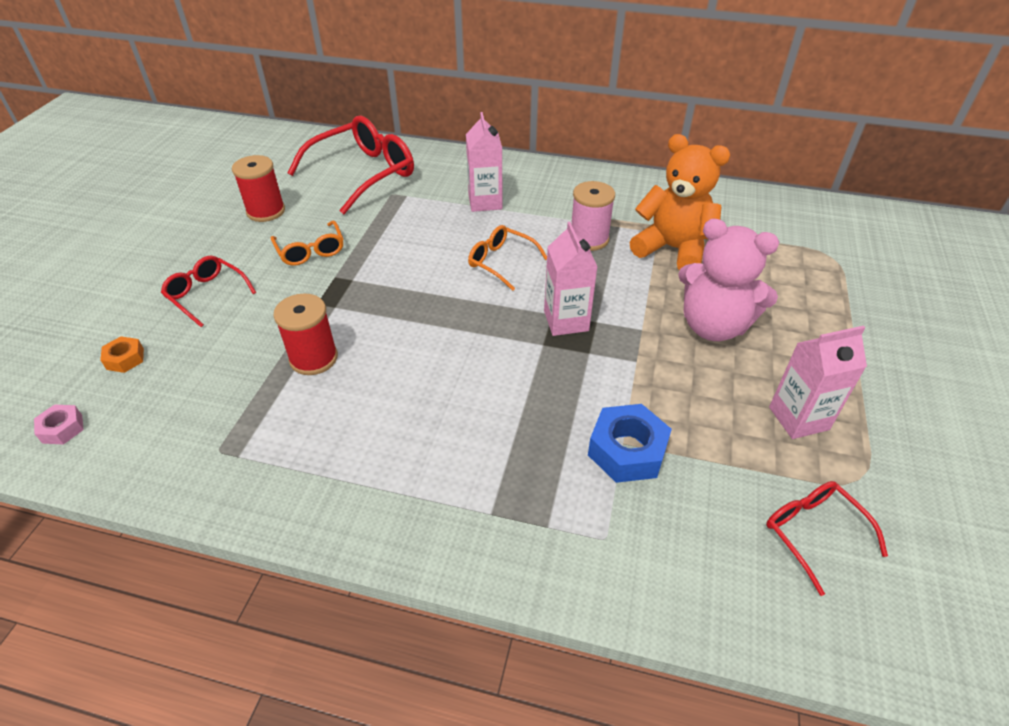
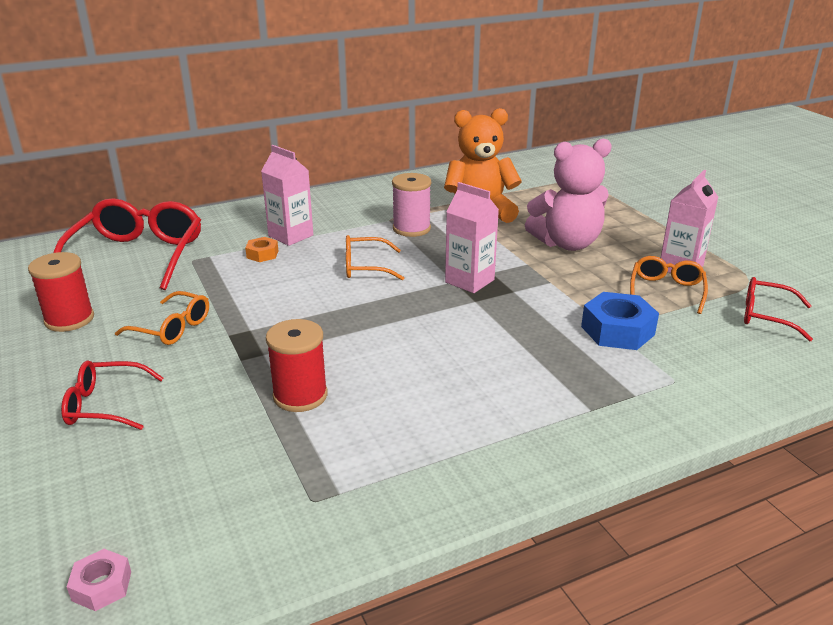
camera: 40 degrees left, 15 degrees down
(125, 359) = (87, 495): orange nut -> orange nut (262, 254)
(741, 436) = (666, 291): none -> orange glasses

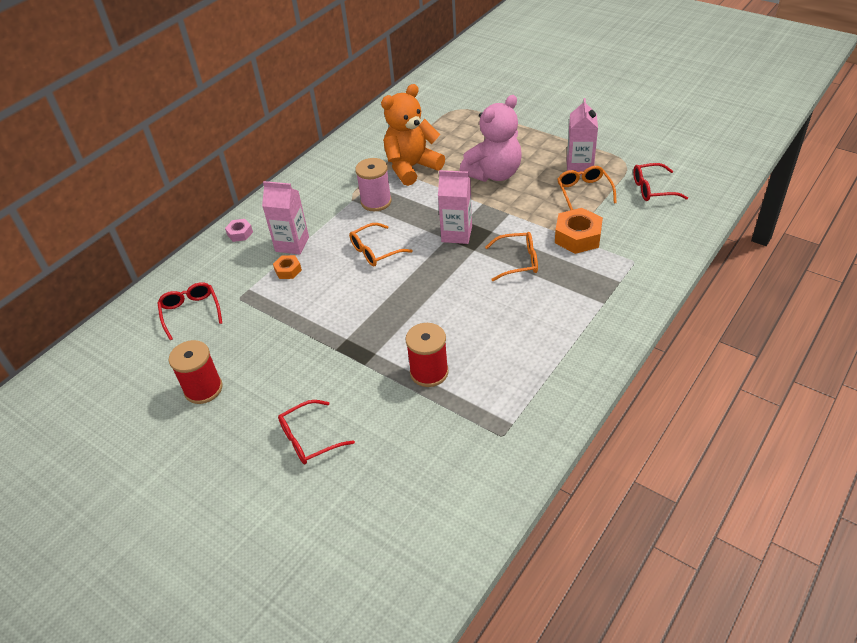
camera: 25 degrees left, 15 degrees up
(101, 586) = (436, 543): pink nut -> pink nut (240, 233)
(137, 256) = (191, 312): red glasses -> red glasses, size x0.54
(172, 328) = (289, 361): orange glasses -> orange glasses (518, 261)
(617, 330) = (578, 237): blue nut -> orange nut

